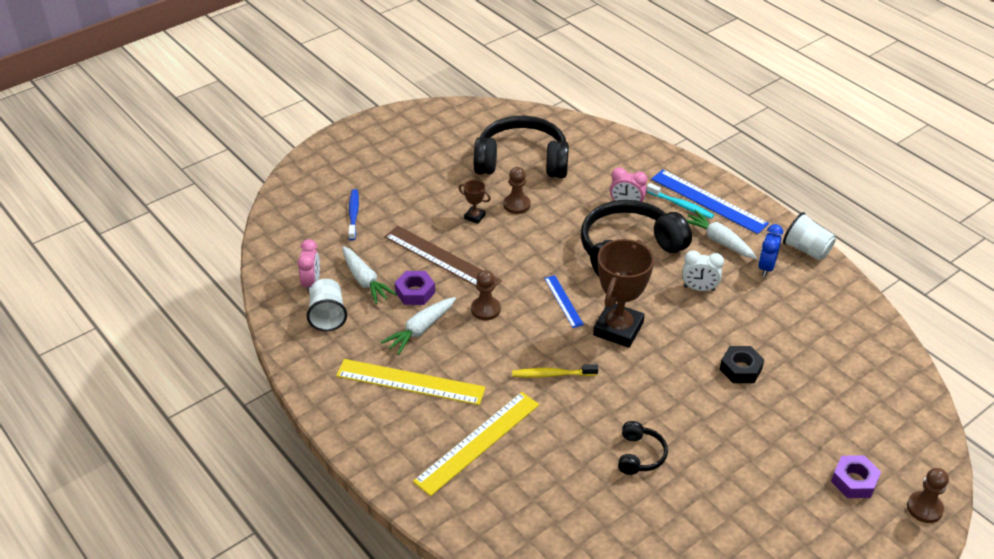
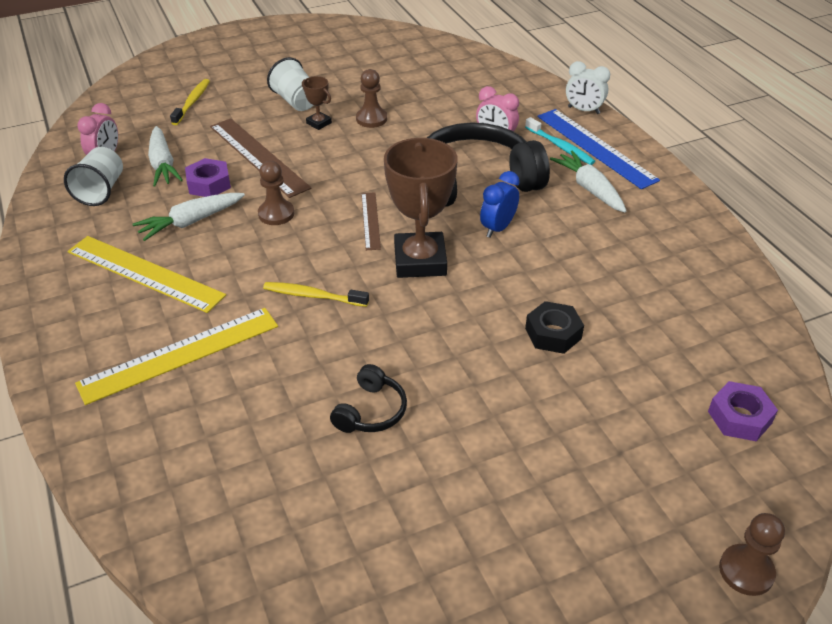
camera: 15 degrees right, 0 degrees up
(353, 214) = (192, 102): blue toothbrush -> yellow toothbrush
(522, 162) = (400, 81): black headphones -> none
(563, 301) = (370, 220): blue ruler -> brown ruler
(618, 329) = (420, 261): brown trophy -> brown trophy turned 45 degrees counterclockwise
(699, 288) = (541, 234): white clock -> white clock (583, 110)
(766, 267) = (637, 226): blue clock -> blue clock (498, 228)
(806, 249) = (697, 215): white cup -> white cup (296, 101)
(854, 481) = (652, 508): purple nut -> purple nut (739, 417)

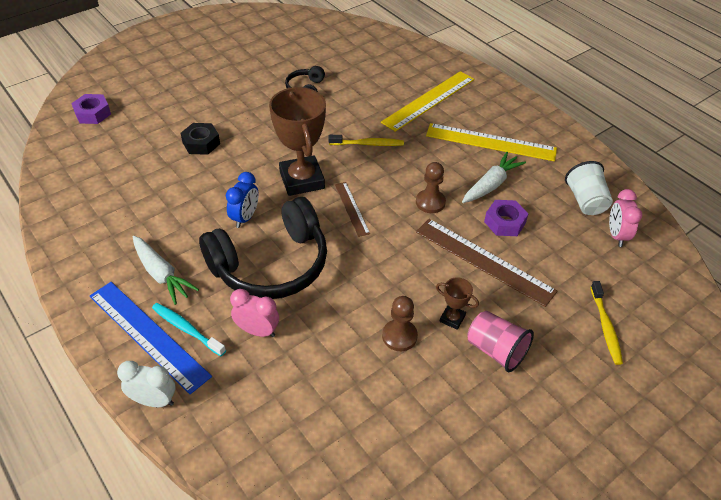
camera: 165 degrees right, 5 degrees up
(163, 164) = (561, 236): white carrot -> none
(296, 101) = (496, 350): white cup -> pink cup
(746, 571) = (115, 55): brown pawn -> none

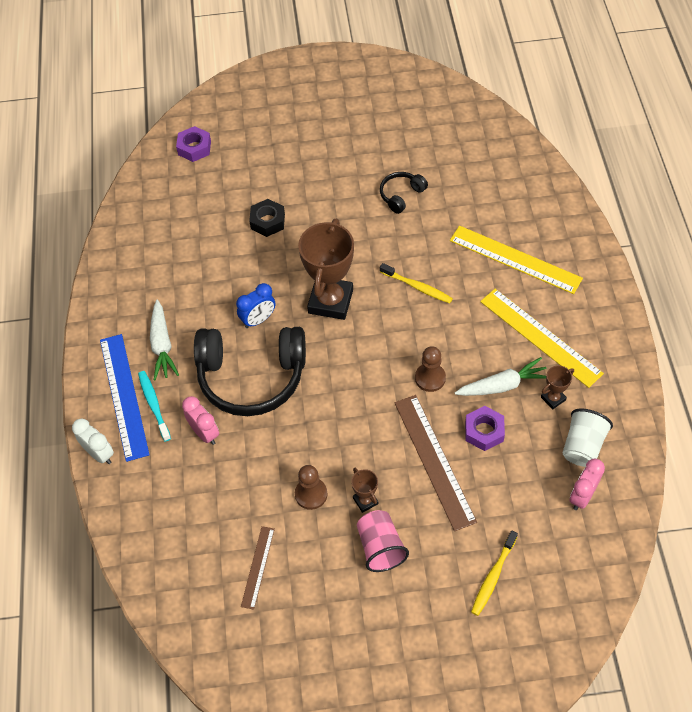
camera: 35 degrees right, 10 degrees up
(351, 208) = (354, 352): brown ruler -> brown ruler (257, 567)
(429, 100) = (515, 259): yellow ruler -> yellow ruler turned 45 degrees clockwise
(536, 178) = (553, 398): none -> brown trophy

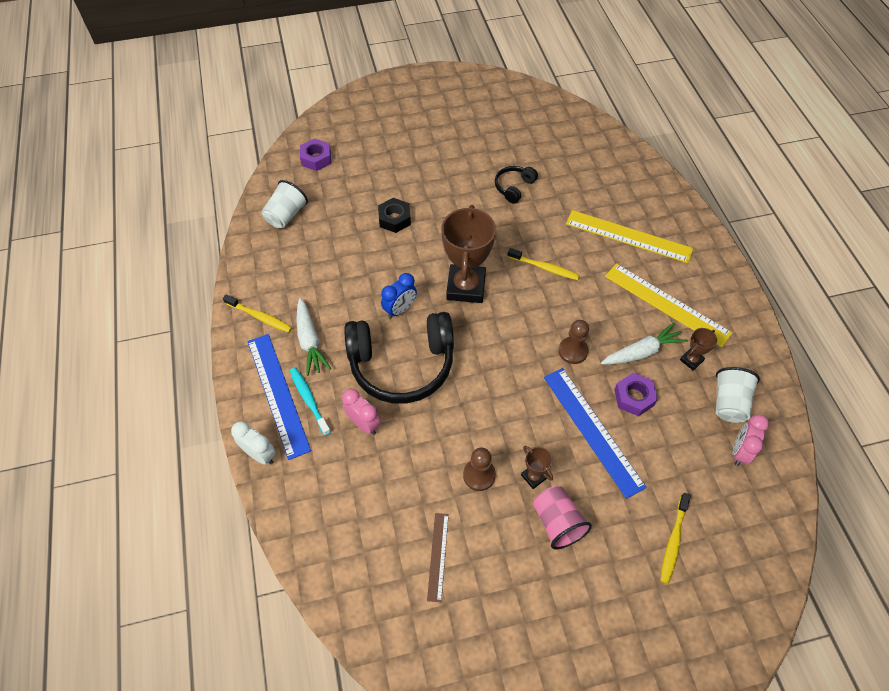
camera: 10 degrees left, 0 degrees up
(115, 316) = (260, 317): none -> yellow toothbrush
(155, 209) = (286, 215): none -> white cup
(434, 461) = (592, 430): brown ruler -> blue ruler

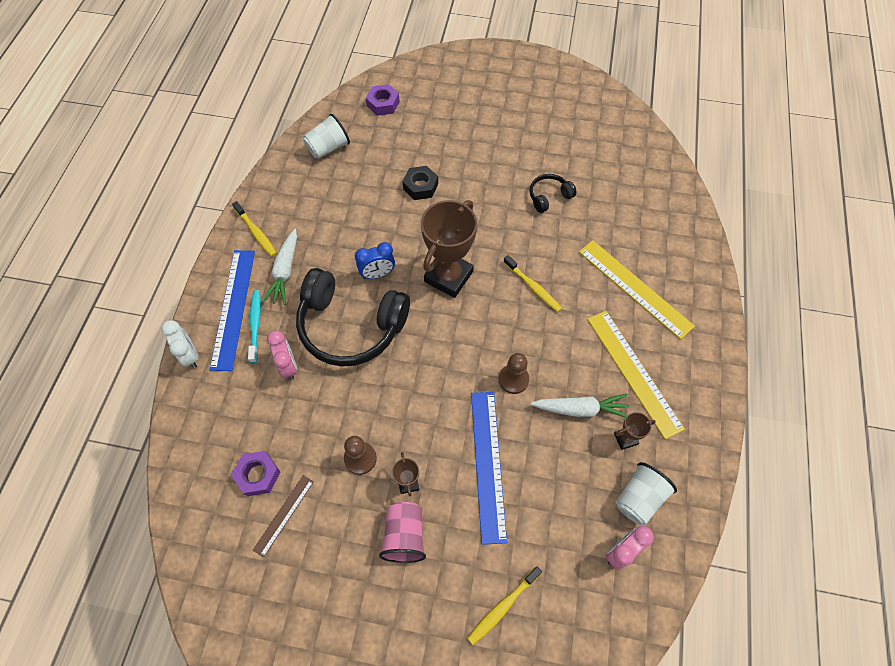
camera: 25 degrees right, 5 degrees up
(634, 397) = (546, 450): purple nut -> purple nut (258, 475)

